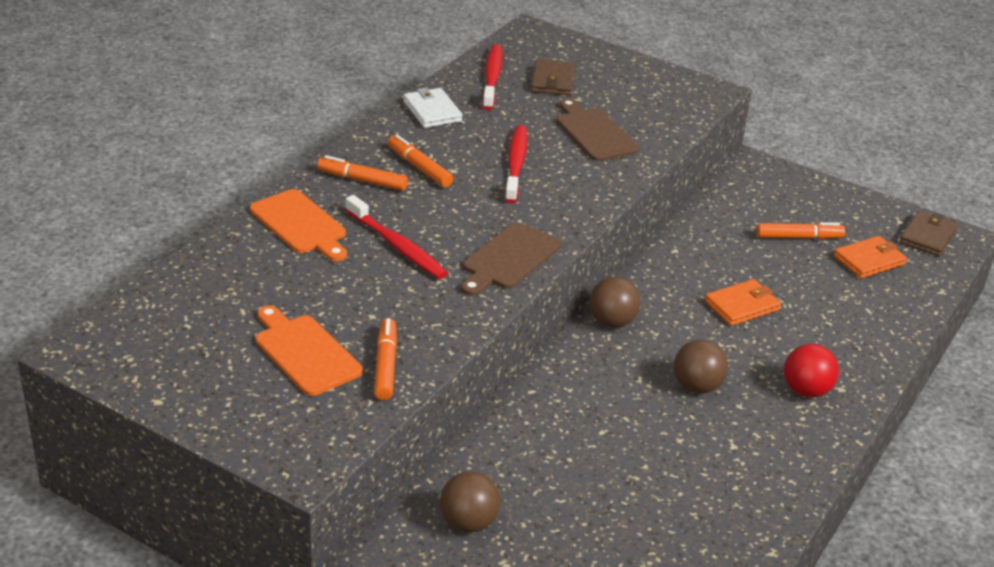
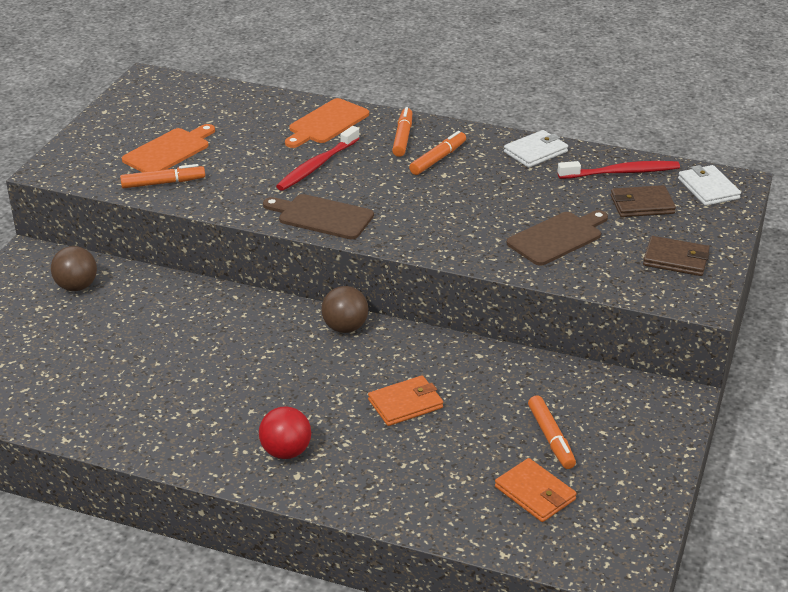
camera: 80 degrees right, 0 degrees up
(516, 164) = (473, 203): red toothbrush -> none
(537, 45) = (708, 188): none -> white wallet
(697, 386) = (270, 383): brown ball -> none
(742, 306) = (405, 404): orange wallet -> orange wallet turned 75 degrees counterclockwise
(927, 236) = (614, 543): brown wallet -> brown wallet (676, 259)

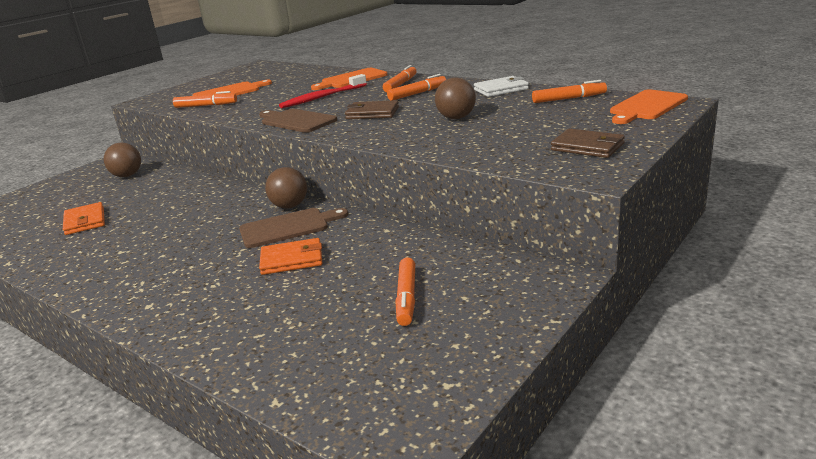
camera: 20 degrees right, 10 degrees down
(286, 452) = (158, 286): red ball -> none
(515, 210) = (456, 118): none -> brown ball
(535, 493) = (354, 345): orange wallet -> orange wallet (85, 221)
(557, 237) = (480, 133): brown cutting board -> brown cutting board (288, 227)
(621, 172) = (568, 99): red toothbrush -> orange marker
(642, 205) = (575, 115): brown wallet -> brown wallet (372, 113)
(708, 188) = (647, 106): white wallet -> orange cutting board

